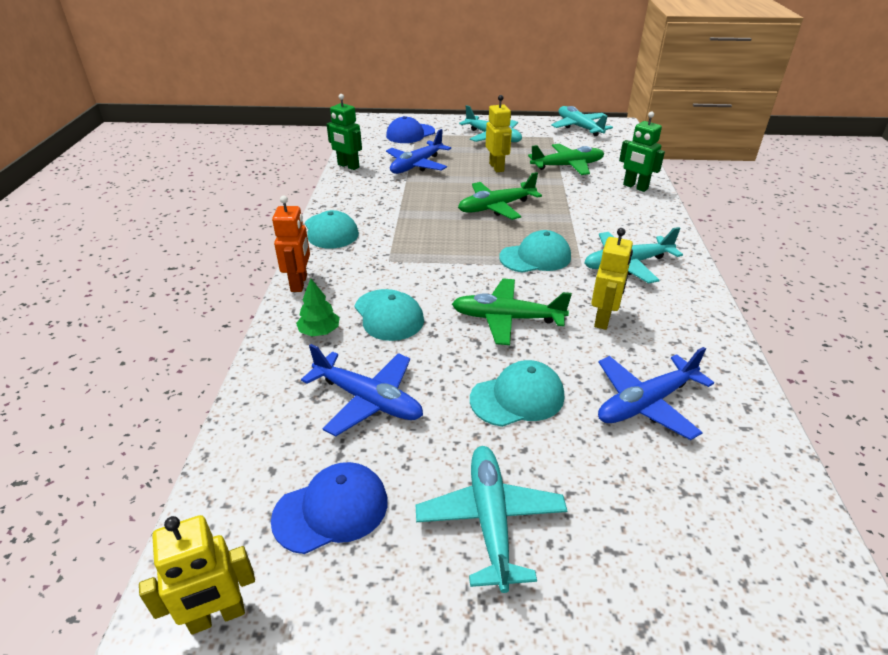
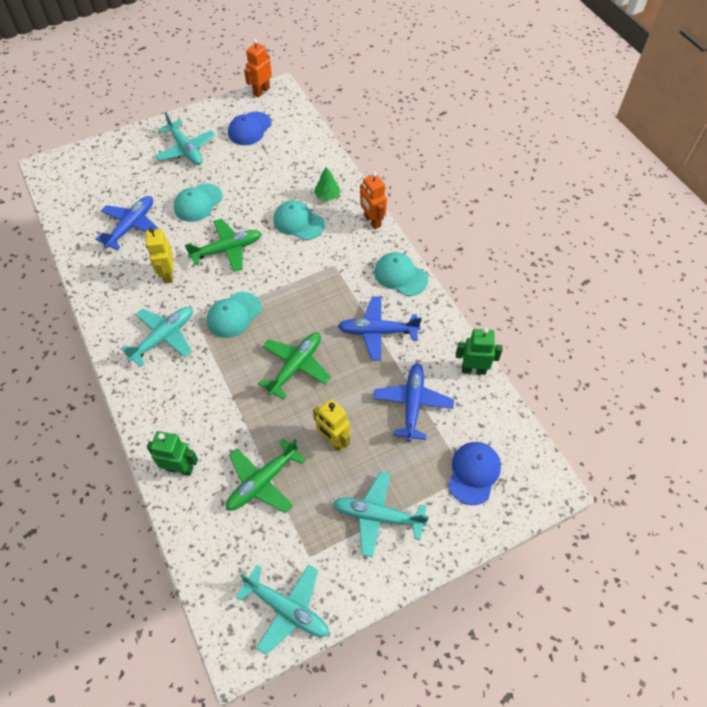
camera: 150 degrees right, 20 degrees up
(217, 616) = (261, 91): yellow robot -> orange robot
(368, 400) = (269, 172): blue plane -> blue plane (377, 332)

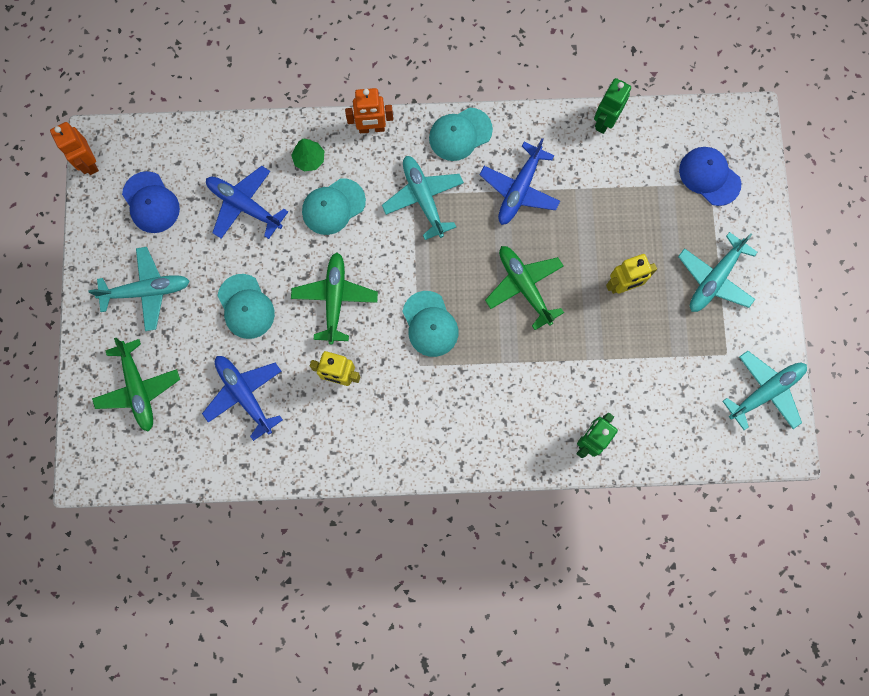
camera: 65 degrees left, 20 degrees up
(163, 337) = (425, 407): turquoise plane -> turquoise plane (423, 198)
(262, 482) = (637, 367): green plane -> green plane (138, 388)
(412, 404) = (616, 195): blue plane -> blue plane (244, 205)

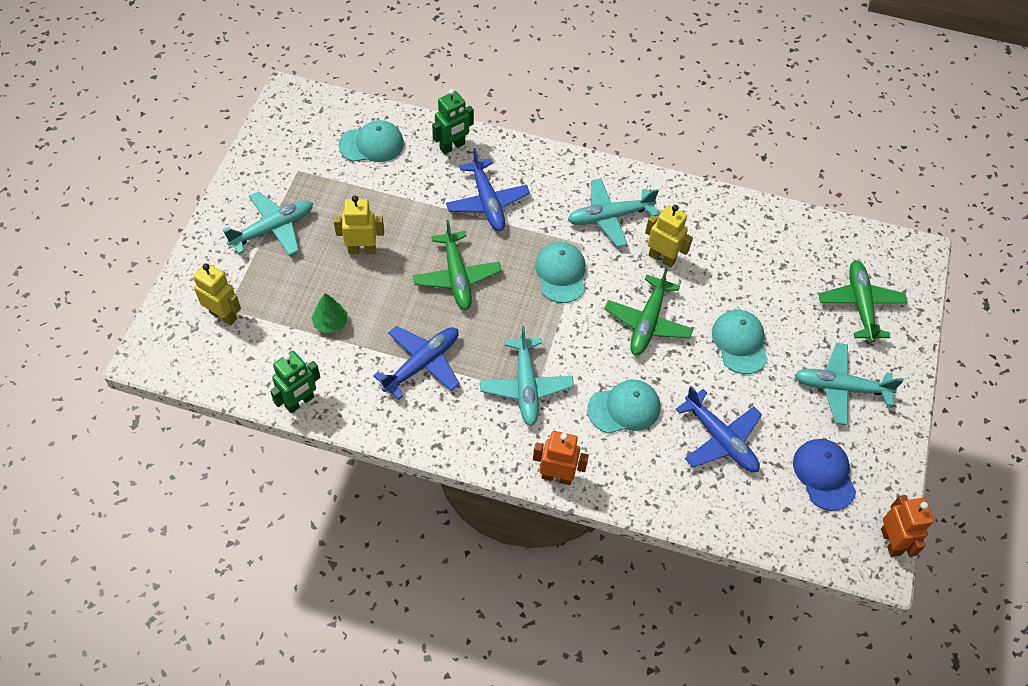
camera: 165 degrees left, 20 degrees down
(244, 394) = (757, 270): blue plane -> blue plane (487, 202)
(309, 159) = (636, 465): green tree -> green tree (330, 323)
(460, 134) = (461, 439): turquoise cap -> turquoise cap (371, 144)
(709, 176) = (223, 315): blue cap -> yellow robot
(765, 391) = (281, 135): turquoise plane -> turquoise plane (609, 217)

